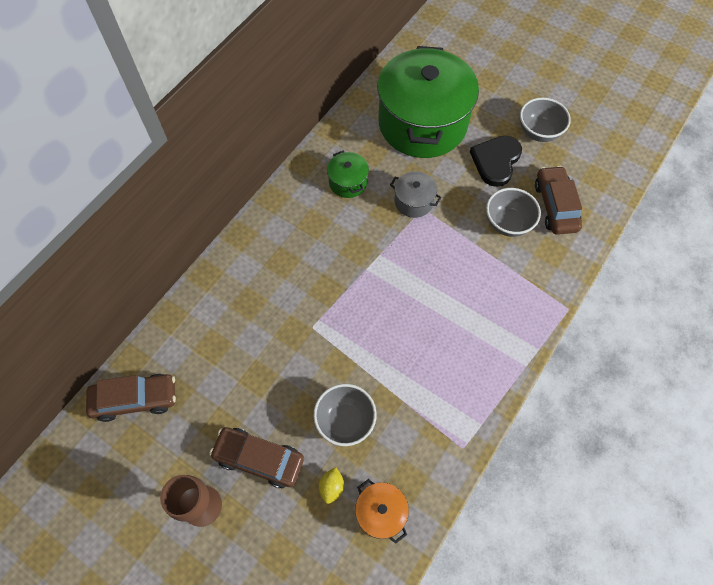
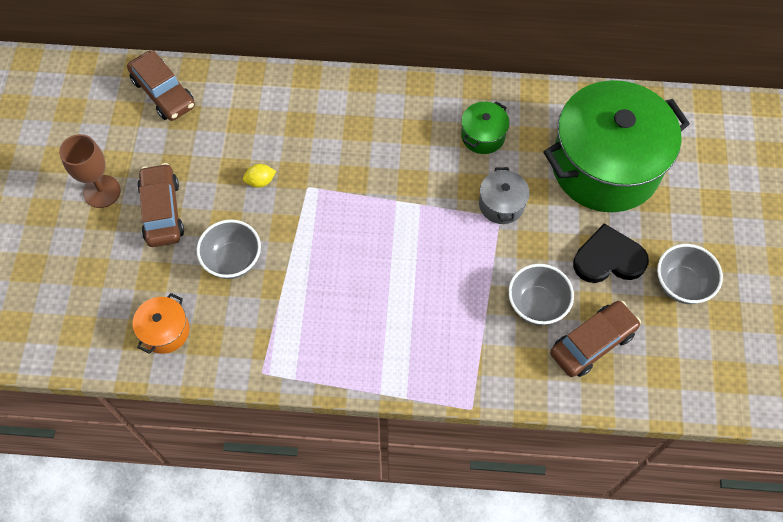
camera: 60 degrees right, 0 degrees up
(331, 487) = (167, 280): yellow lemon -> yellow lemon (260, 181)

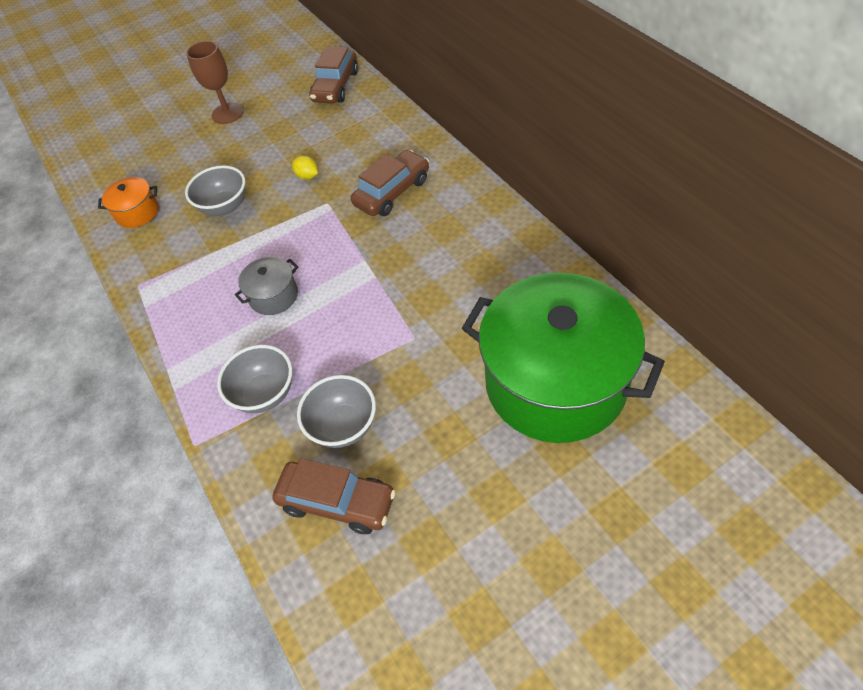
camera: 60 degrees right, 10 degrees down
(162, 211) = (236, 148): brown car -> brown car (392, 192)
(483, 136) = (489, 272): green pot -> none
(501, 204) = (429, 330): grey pot -> grey pot (273, 296)
(608, 258) = (448, 454): black heart -> none
(681, 285) = (478, 544): grey bowl -> grey bowl (265, 394)

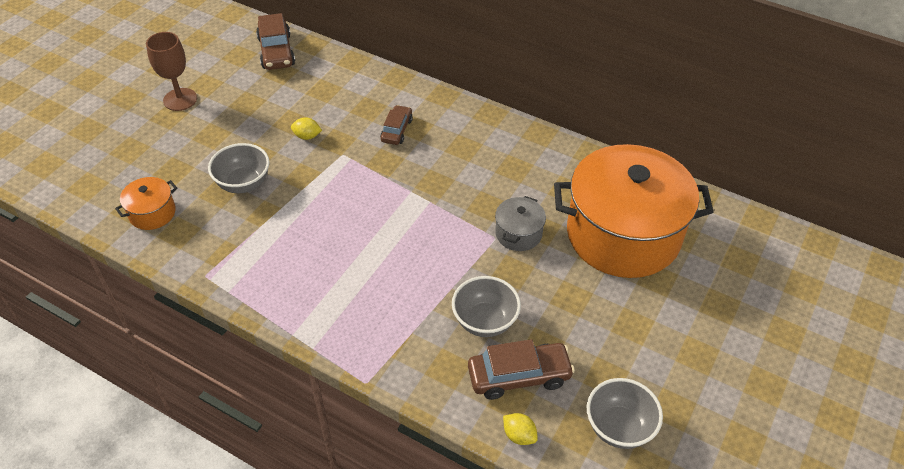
camera: 35 degrees left, 5 degrees down
(265, 394) = (400, 322): grey bowl -> grey bowl (619, 427)
(273, 296) = (350, 244): grey pot -> grey pot (518, 234)
(294, 569) = (519, 435): none -> yellow lemon
(392, 192) = (397, 130): brown car -> brown car, size x0.63
(555, 382) = (623, 235): green pot -> orange pot

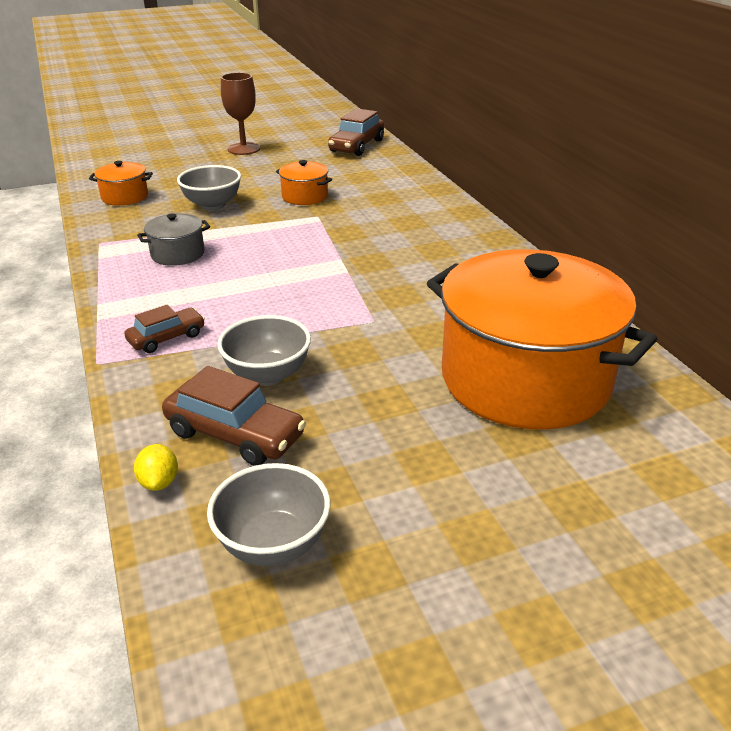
camera: 40 degrees right, 15 degrees down
(307, 136) = (305, 196): yellow lemon -> orange pot
(397, 130) = (388, 218): brown car -> brown car (167, 338)
(518, 234) = (402, 328): grey pot -> grey pot (178, 254)

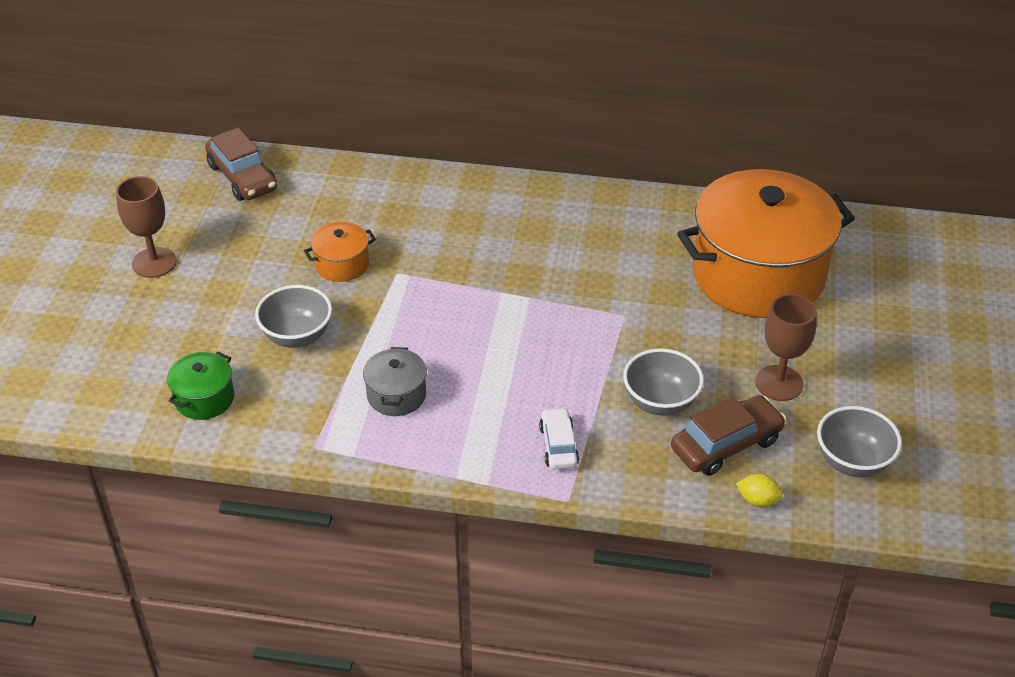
camera: 60 degrees left, 10 degrees up
(125, 197) = (204, 398): orange pot -> green pot
(167, 338) = (558, 445): brown car -> white car
(364, 443) = (779, 383): none -> brown goblet

